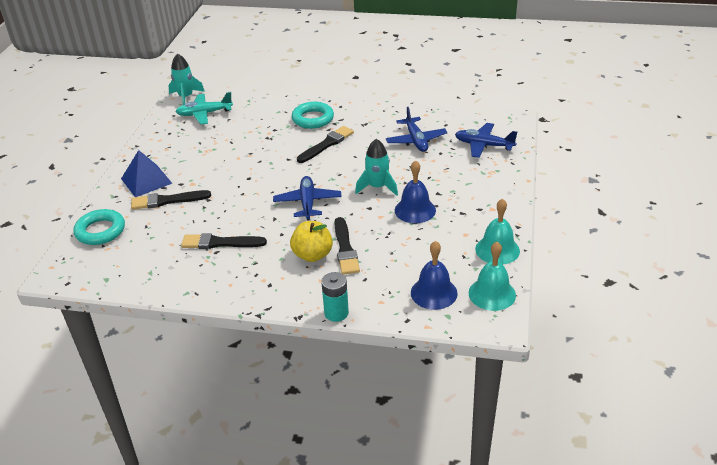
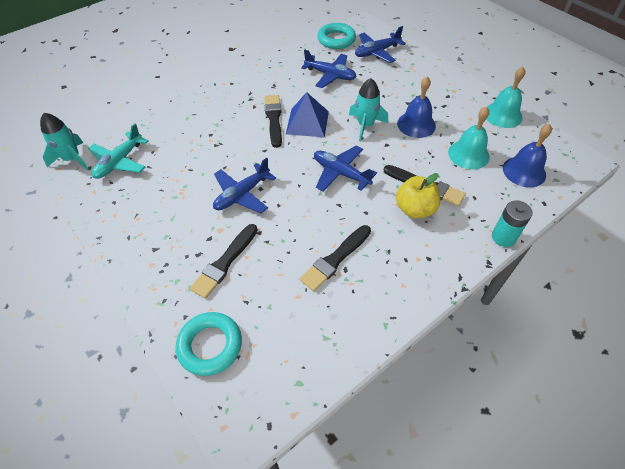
camera: 50 degrees left, 15 degrees up
(146, 181) = (170, 261): blue pyramid -> blue pyramid (307, 122)
(233, 174) = (242, 194): none -> blue plane
(313, 119) = (227, 106): turquoise ring -> turquoise ring (336, 39)
(492, 294) = (549, 145): turquoise bell -> turquoise bell (468, 154)

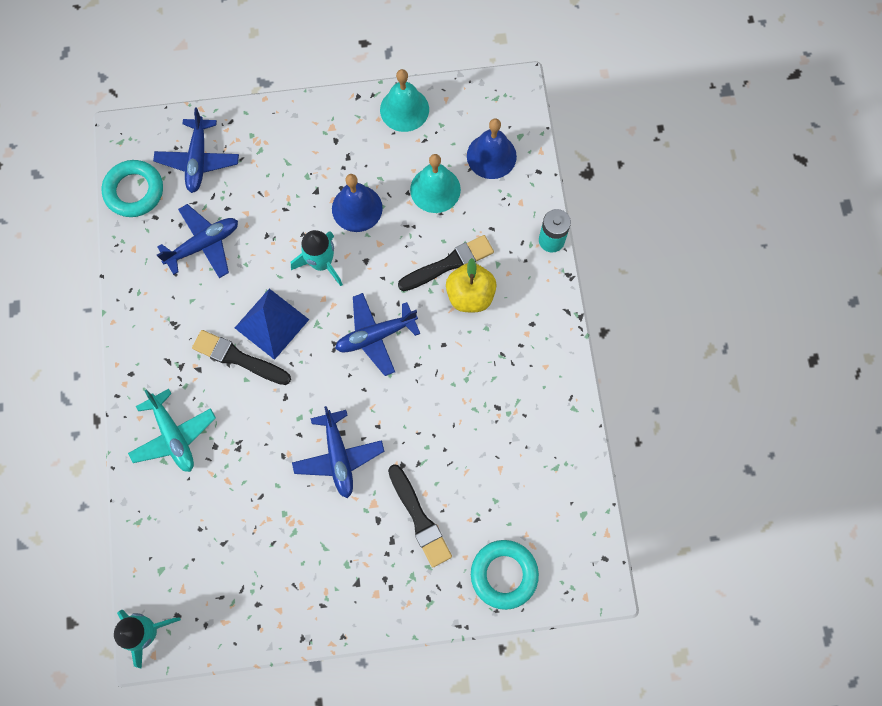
camera: 60 degrees left, 20 degrees up
(119, 162) = (192, 575): turquoise plane -> turquoise plane (174, 435)
(335, 259) = (480, 409): black brush -> none

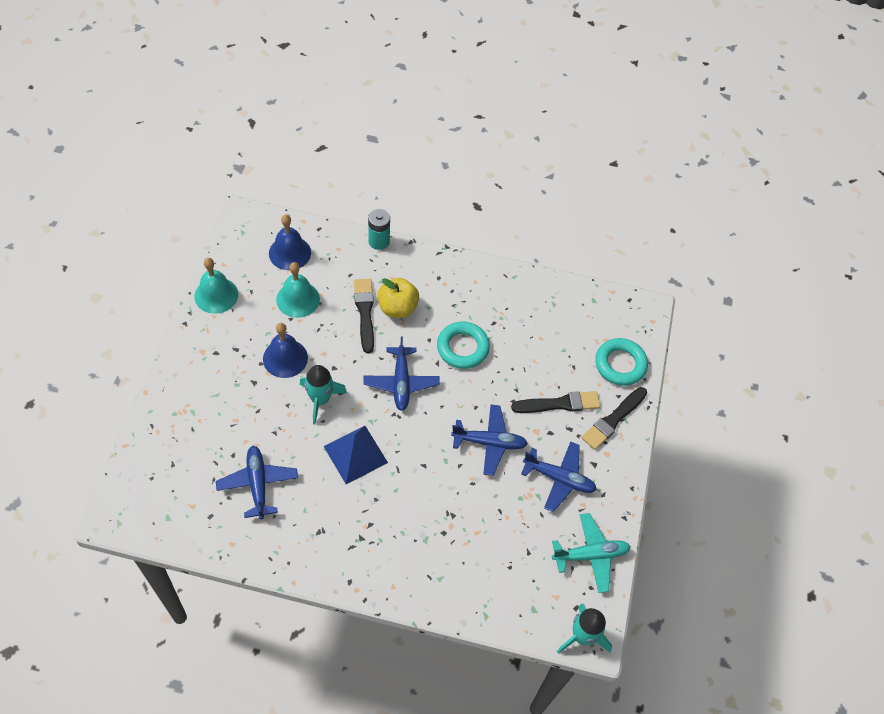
camera: 75 degrees left, 15 degrees down
(134, 191) = (175, 526): turquoise ring -> turquoise ring (462, 348)
(174, 435) = (421, 562): turquoise plane -> turquoise plane (590, 555)
(198, 160) = (174, 463): blue plane -> blue plane (559, 479)
(239, 358) = (374, 489): black brush -> black brush (613, 419)

